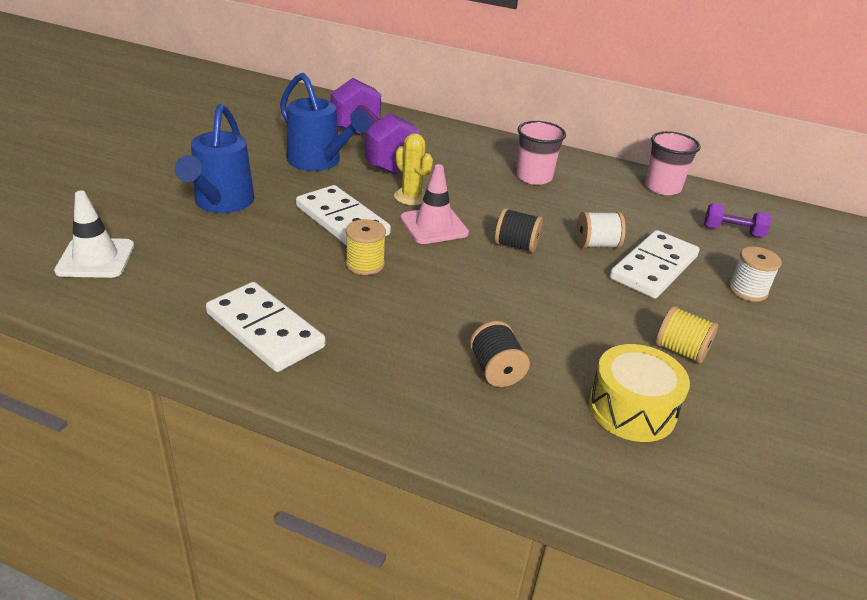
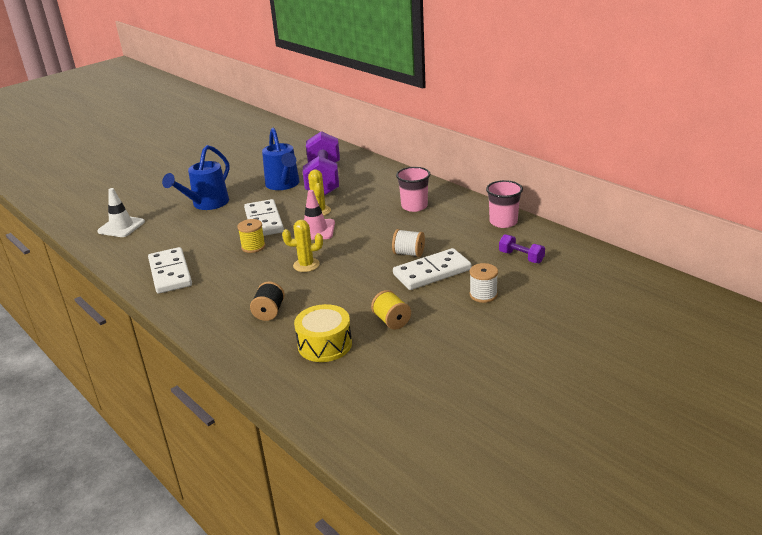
camera: 30 degrees right, 5 degrees down
(475, 282) = (306, 265): none -> yellow cactus
(516, 245) = (354, 247): black spool -> none

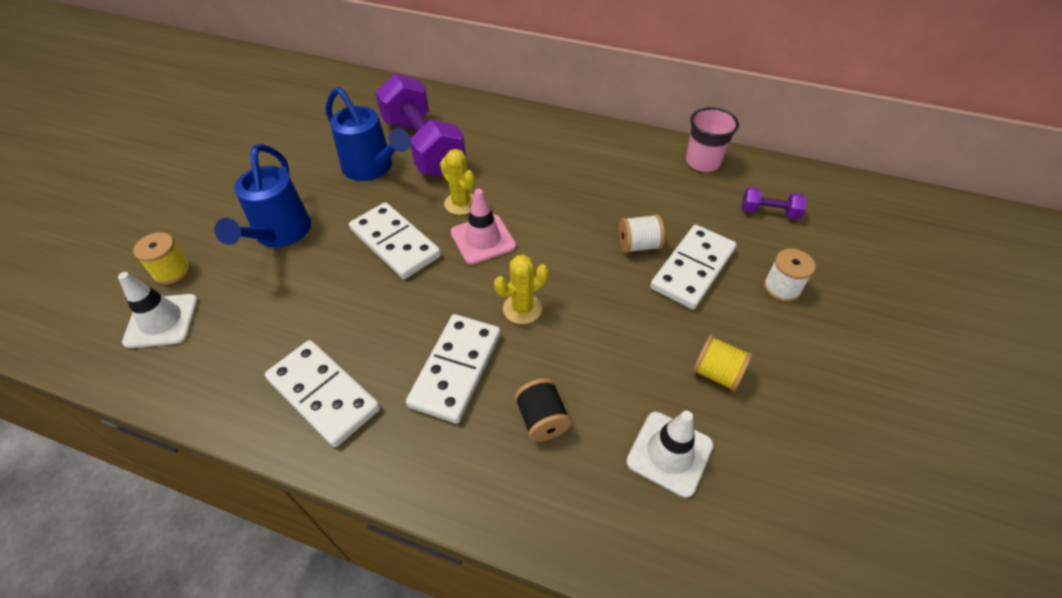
camera: 30 degrees left, 20 degrees up
(244, 281) = (456, 369): none -> white domino
(253, 247) = (417, 297): yellow spool -> yellow spool (172, 271)
(325, 344) = (669, 453): yellow drum -> white traffic cone
(414, 206) = (579, 163): pink cup -> none

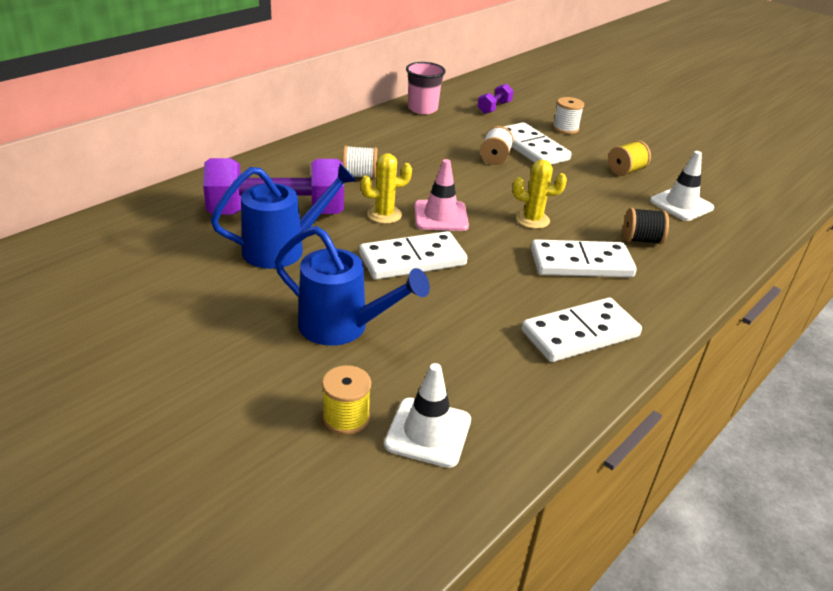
camera: 70 degrees left, 15 degrees down
(456, 369) = (581, 263): white domino -> white domino turned 45 degrees counterclockwise
(520, 167) = (359, 176): none -> white spool
(522, 308) = (532, 220): yellow cactus -> yellow cactus turned 75 degrees counterclockwise

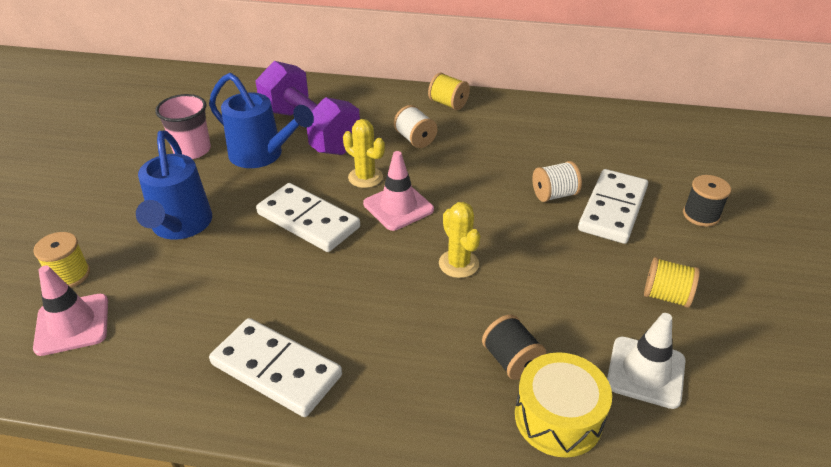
camera: 60 degrees right, 5 degrees up
(328, 144) = (448, 104): none -> yellow spool
(422, 109) = (591, 117): pink cup -> pink cup (192, 150)
(428, 432) = (72, 324): white traffic cone -> pink traffic cone
(494, 108) = (667, 153): purple dumbbell -> none
(565, 128) = (701, 215): white spool -> black spool
(581, 263) = (409, 327): white domino -> none
(698, 245) = (558, 417): none -> yellow drum

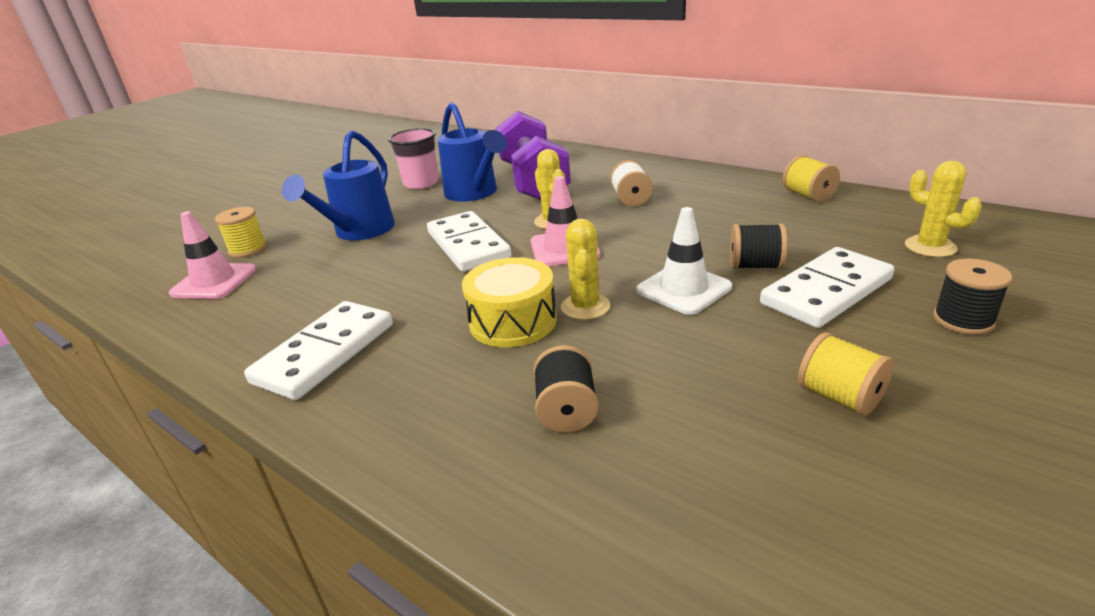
camera: 30 degrees right, 10 degrees down
(276, 369) = (325, 353): white domino -> white domino turned 60 degrees clockwise
(448, 104) = (692, 176): yellow spool -> yellow spool (808, 195)
(554, 195) = (755, 266): white spool -> black spool
(558, 417) = (574, 488): yellow drum -> yellow drum (513, 321)
(645, 372) = (741, 475): white traffic cone -> white traffic cone (683, 289)
(653, 153) = (930, 247): none -> yellow cactus

